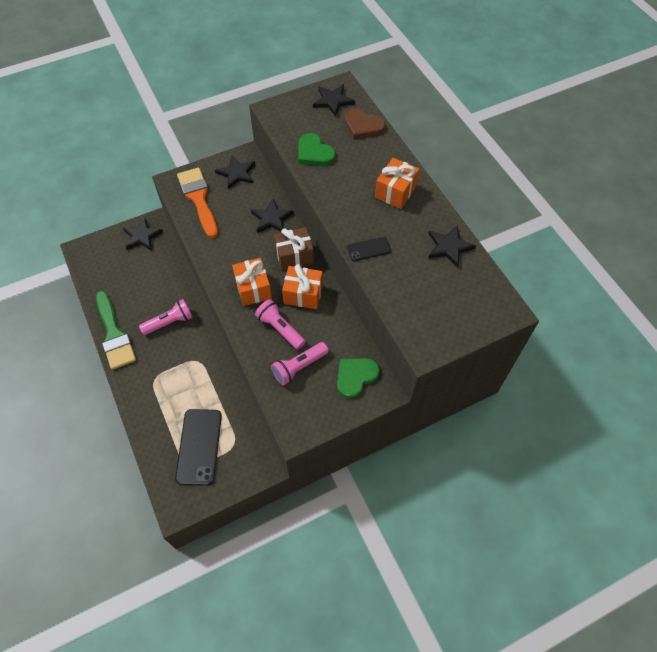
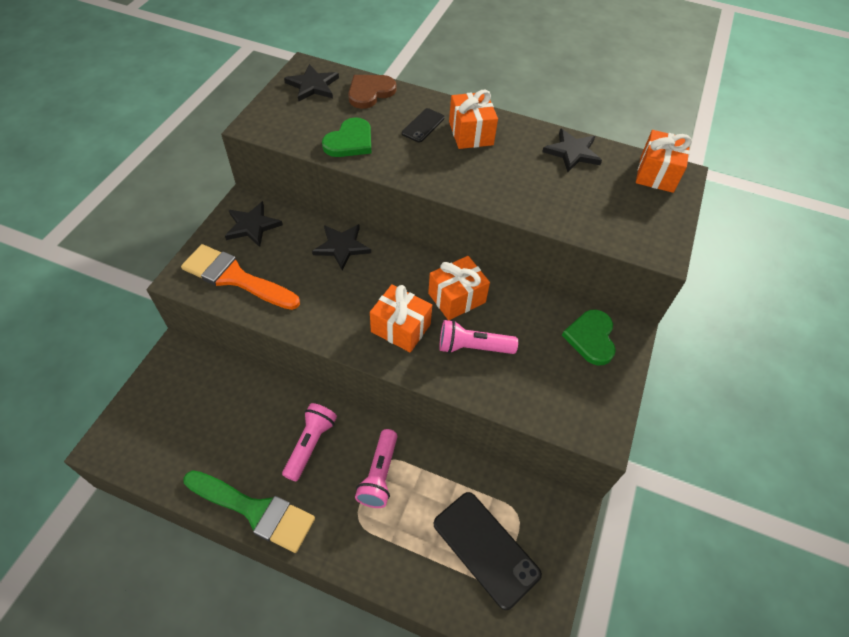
camera: 45 degrees left, 5 degrees down
(142, 236) = (175, 376): black star -> none
(294, 256) = (407, 268): brown gift -> none
(299, 367) = (533, 370): pink flashlight -> pink flashlight (379, 475)
(314, 152) = (350, 141): green heart -> green heart turned 60 degrees counterclockwise
(363, 125) = (370, 92): brown heart -> brown heart turned 150 degrees clockwise
(368, 249) = (509, 197): black phone -> black phone (423, 125)
(491, 299) = (656, 174): none -> orange gift

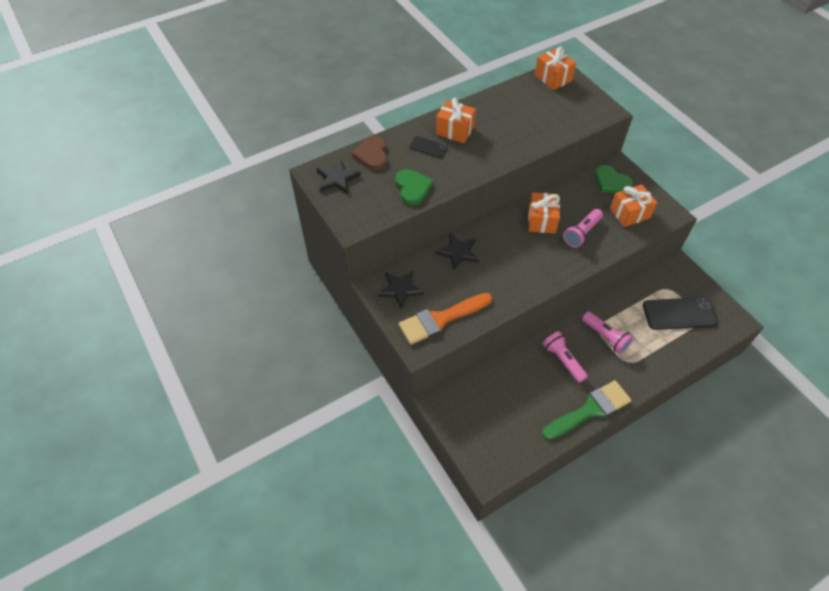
camera: 50 degrees left, 0 degrees up
(400, 328) = (545, 257): orange gift -> orange gift (630, 213)
(423, 125) = (428, 147): black phone -> black phone turned 45 degrees counterclockwise
(572, 152) = (508, 99): black star -> none

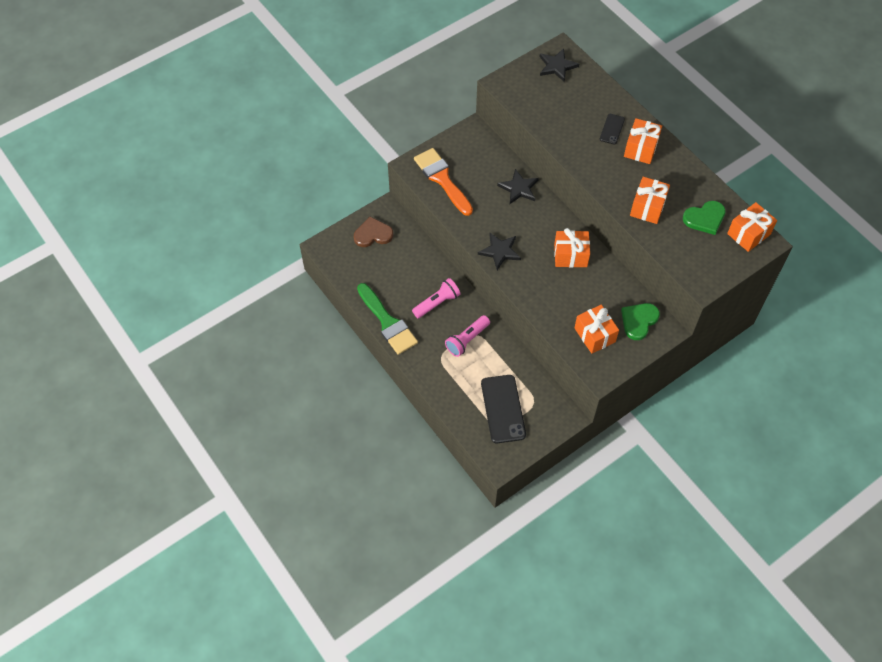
camera: 85 degrees right, 5 degrees up
(372, 155) = (593, 87): brown heart -> brown heart (373, 234)
(400, 289) = (470, 148): black star -> black star (500, 251)
(412, 188) = (555, 121): green heart -> green heart (705, 218)
(525, 134) = (647, 207): none -> orange gift
(582, 233) = (559, 290): pink flashlight -> none

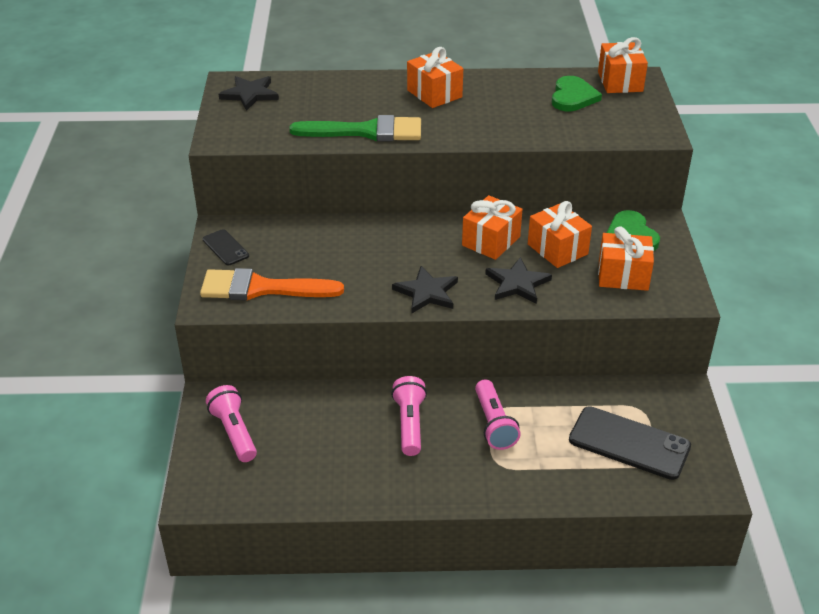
camera: 55 degrees left, 20 degrees down
(373, 234) = (234, 432): brown heart -> pink flashlight
(387, 322) = (392, 491): green brush -> green brush (366, 131)
(519, 188) = (351, 234): black star -> black star (517, 283)
(612, 129) = (385, 99): black phone -> black phone (225, 248)
(647, 207) = (519, 123): orange gift -> orange gift (557, 249)

